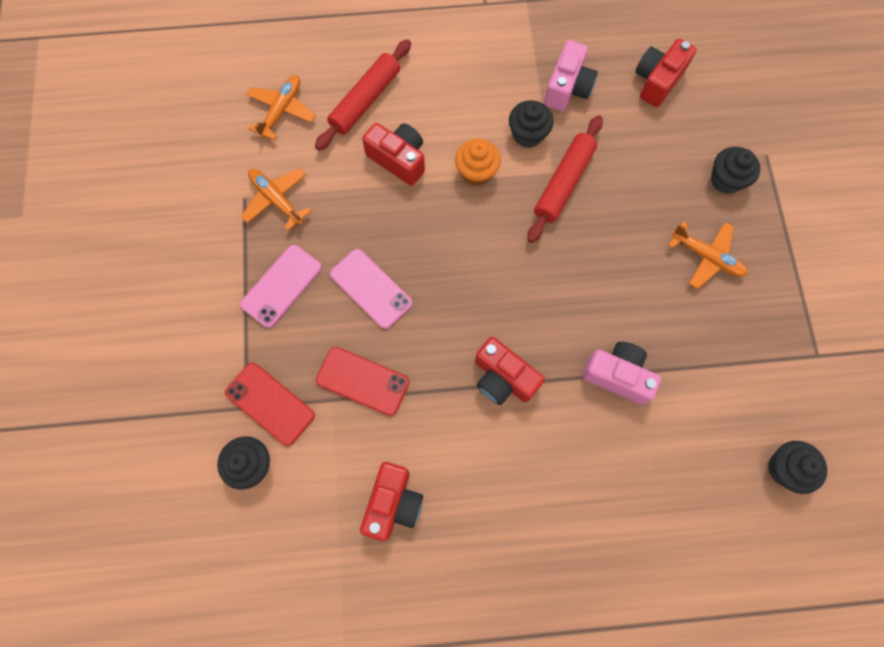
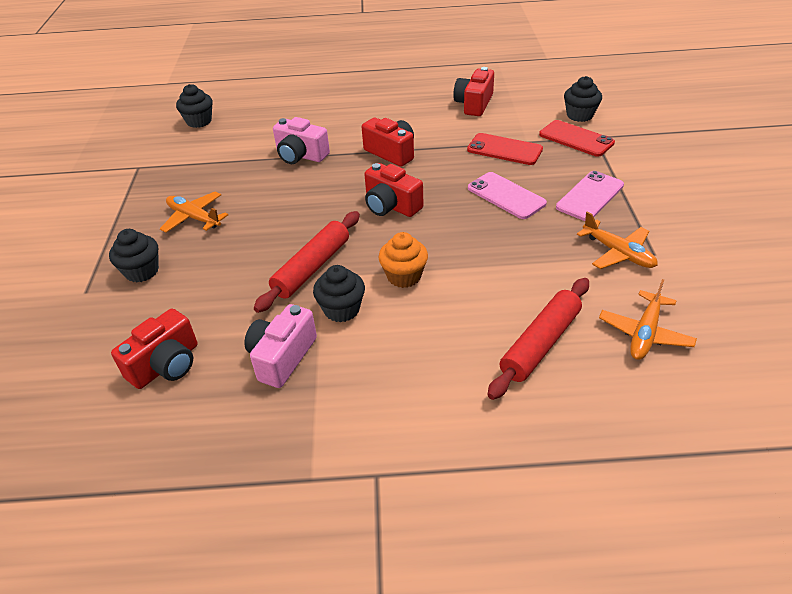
camera: 175 degrees left, 30 degrees down
(398, 159) = (491, 286): red camera -> red camera (391, 206)

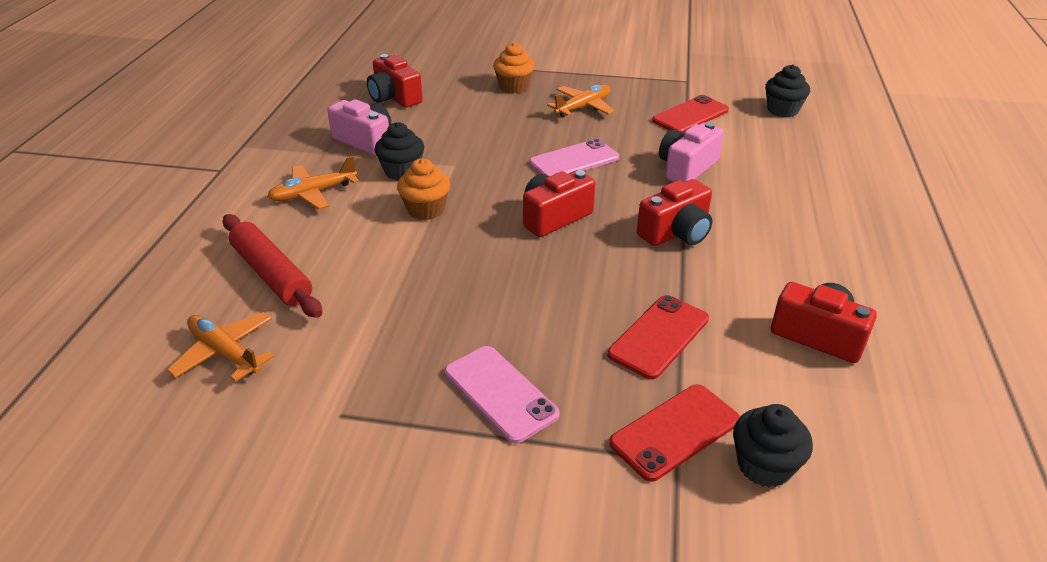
camera: 100 degrees right, 5 degrees down
(142, 271) = (514, 86): black cupcake -> orange cupcake
(210, 160) = (690, 115): none -> red phone
(312, 268) = (471, 161): red rolling pin -> none
(506, 196) = (537, 310): pink phone -> pink phone (574, 160)
(618, 253) = (364, 379): orange plane -> orange plane (313, 194)

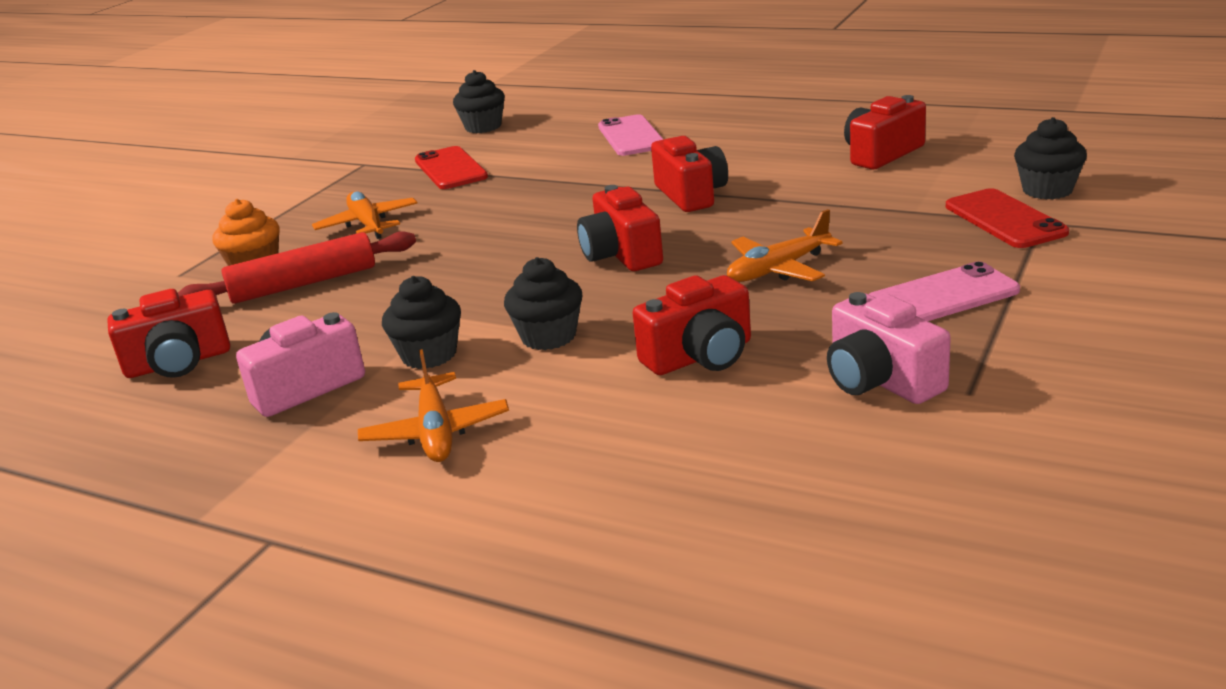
camera: 70 degrees left, 10 degrees down
(225, 353) = (830, 490): orange plane -> orange plane (778, 269)
(272, 274) = (649, 459): red rolling pin -> red rolling pin (303, 284)
(398, 276) = (700, 356): none -> red camera
(426, 209) = (548, 336): orange cupcake -> black cupcake
(574, 160) = (499, 237): pink phone -> pink phone (631, 136)
(659, 336) = (866, 216): red phone -> none
(686, 168) = (566, 180): pink camera -> pink camera (880, 380)

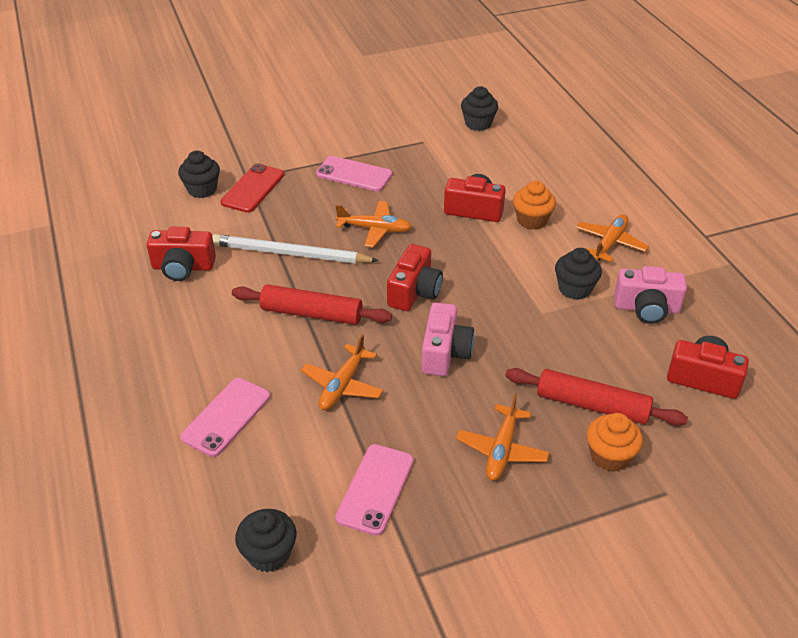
camera: 140 degrees left, 15 degrees up
(451, 169) = (375, 489): red phone -> pink phone
(548, 336) = (514, 262): black cupcake -> black cupcake (478, 123)
(571, 184) = (342, 385): none -> orange plane
(596, 392) = (532, 220): none -> orange cupcake
(691, 195) = (311, 313): red camera -> red rolling pin
(813, 208) = (290, 254): none -> white pencil
(880, 380) = (437, 161): pink camera -> pink camera (445, 353)

